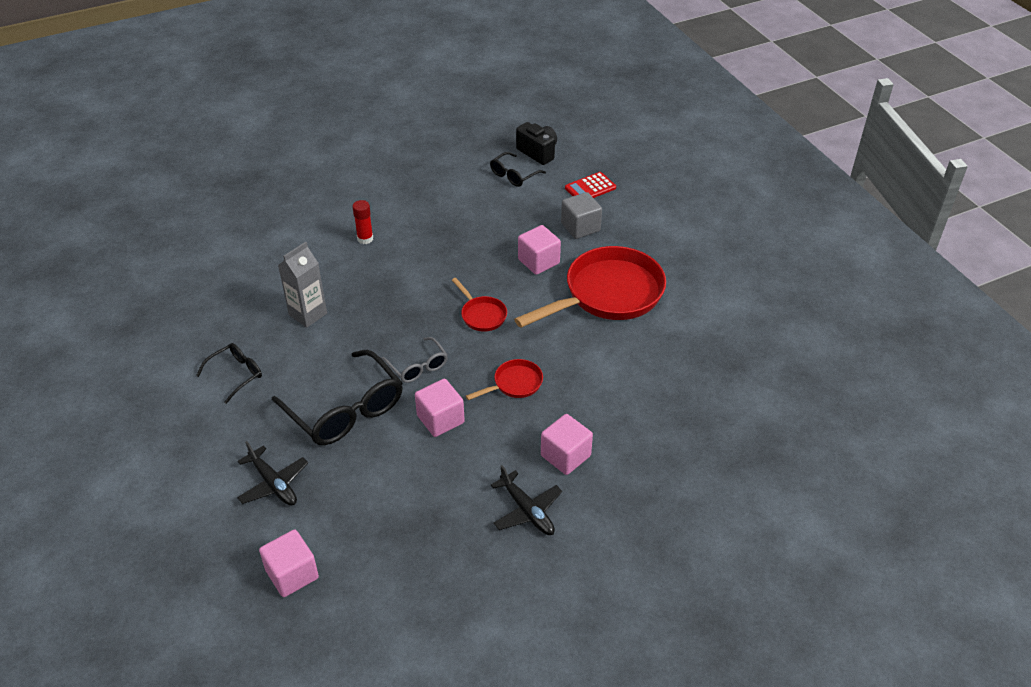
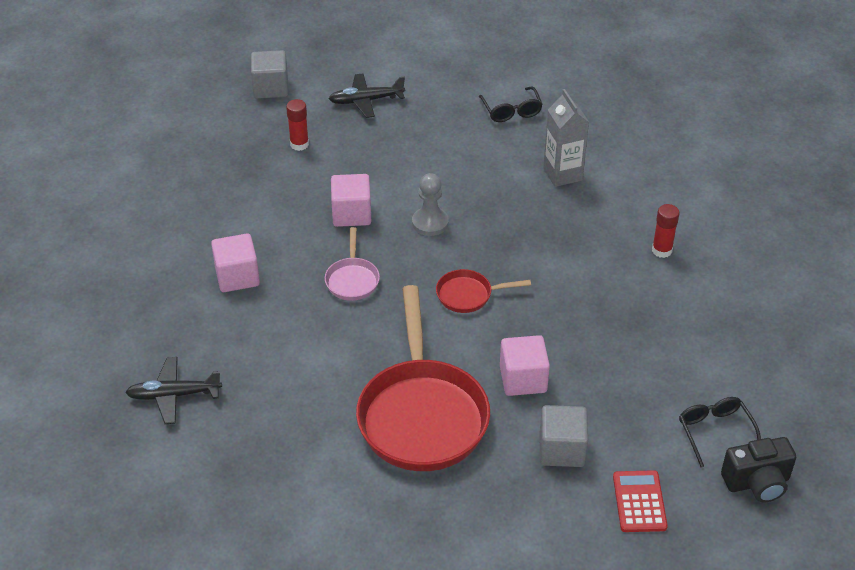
camera: 120 degrees right, 0 degrees up
(292, 574) = (271, 88): pink cube -> grey cube
(346, 410) = (412, 161): black glasses -> none
(370, 502) = (299, 144): none -> red glue stick
(418, 367) = (430, 223): grey glasses -> grey pawn
(514, 384) = (352, 279): red pan -> pink pan
(527, 510) = (205, 228): black plane -> black plane (174, 395)

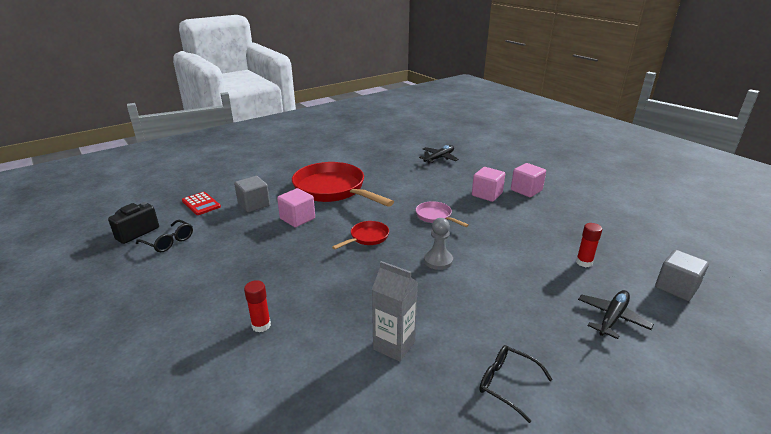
camera: 140 degrees right, 15 degrees down
(351, 214) = (486, 242): pink cube -> pink cube (526, 190)

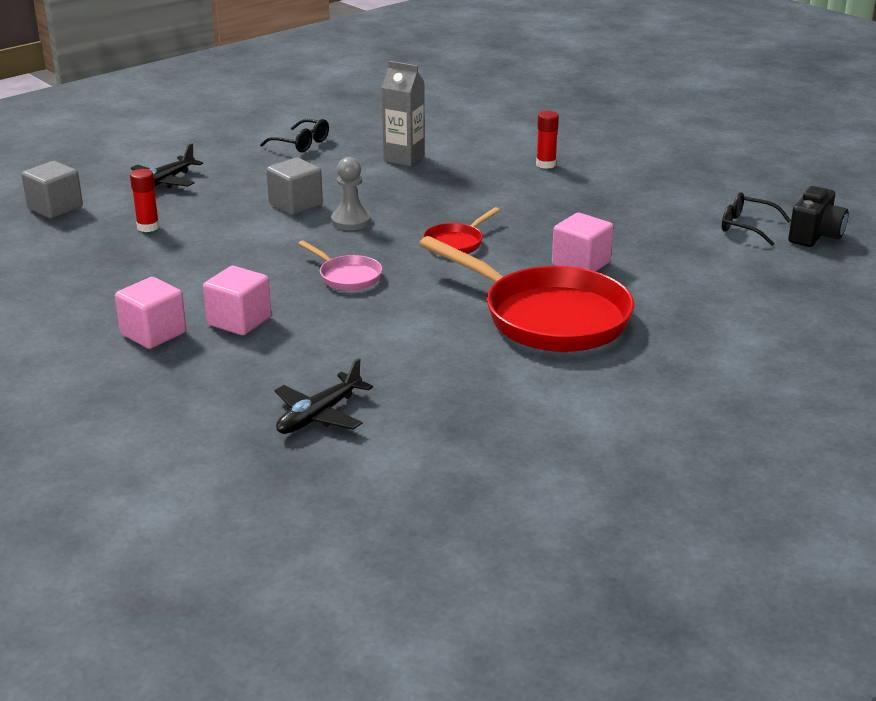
camera: 175 degrees right, 0 degrees up
(201, 204) = (771, 280): red calculator -> none
(254, 204) = (676, 283): grey cube -> grey cube (295, 204)

